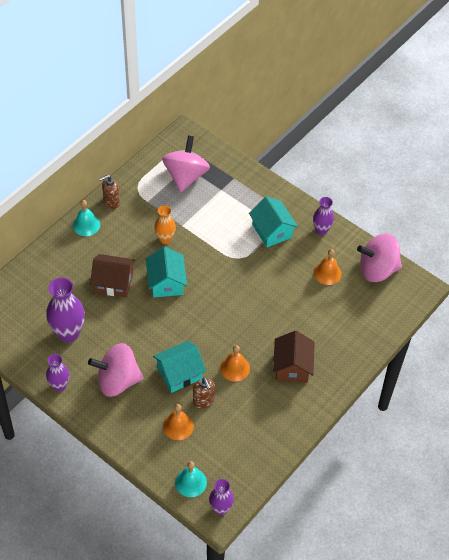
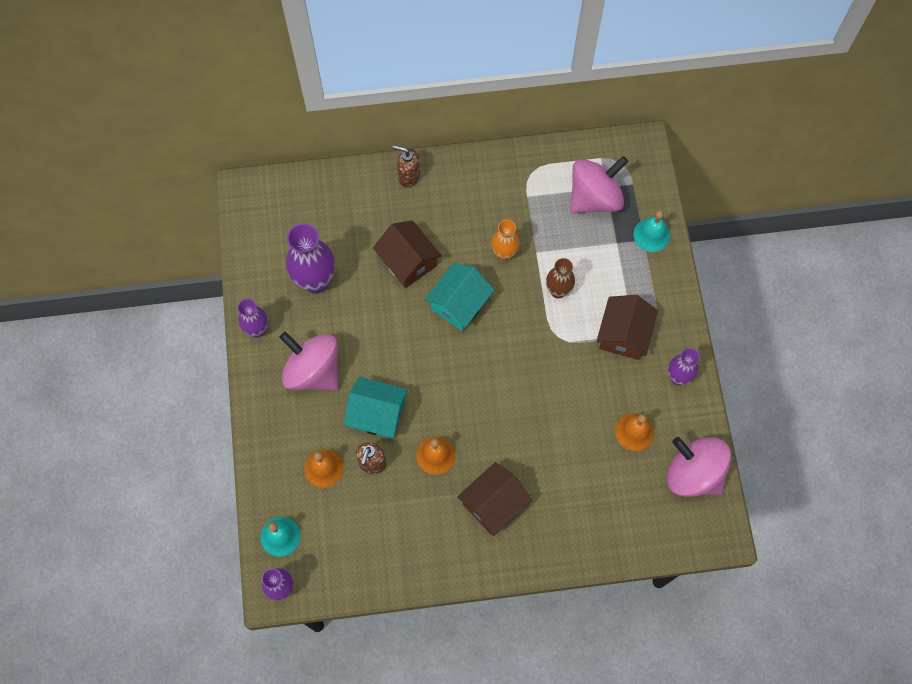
camera: 45 degrees right, 15 degrees up
(86, 225) = (441, 175): turquoise bell -> turquoise bell (651, 235)
(111, 202) = (490, 168): brown soap dispenser -> brown soap dispenser (408, 176)
(214, 236) = (558, 291): none -> brown vase
(272, 231) = (623, 334): turquoise house -> brown house

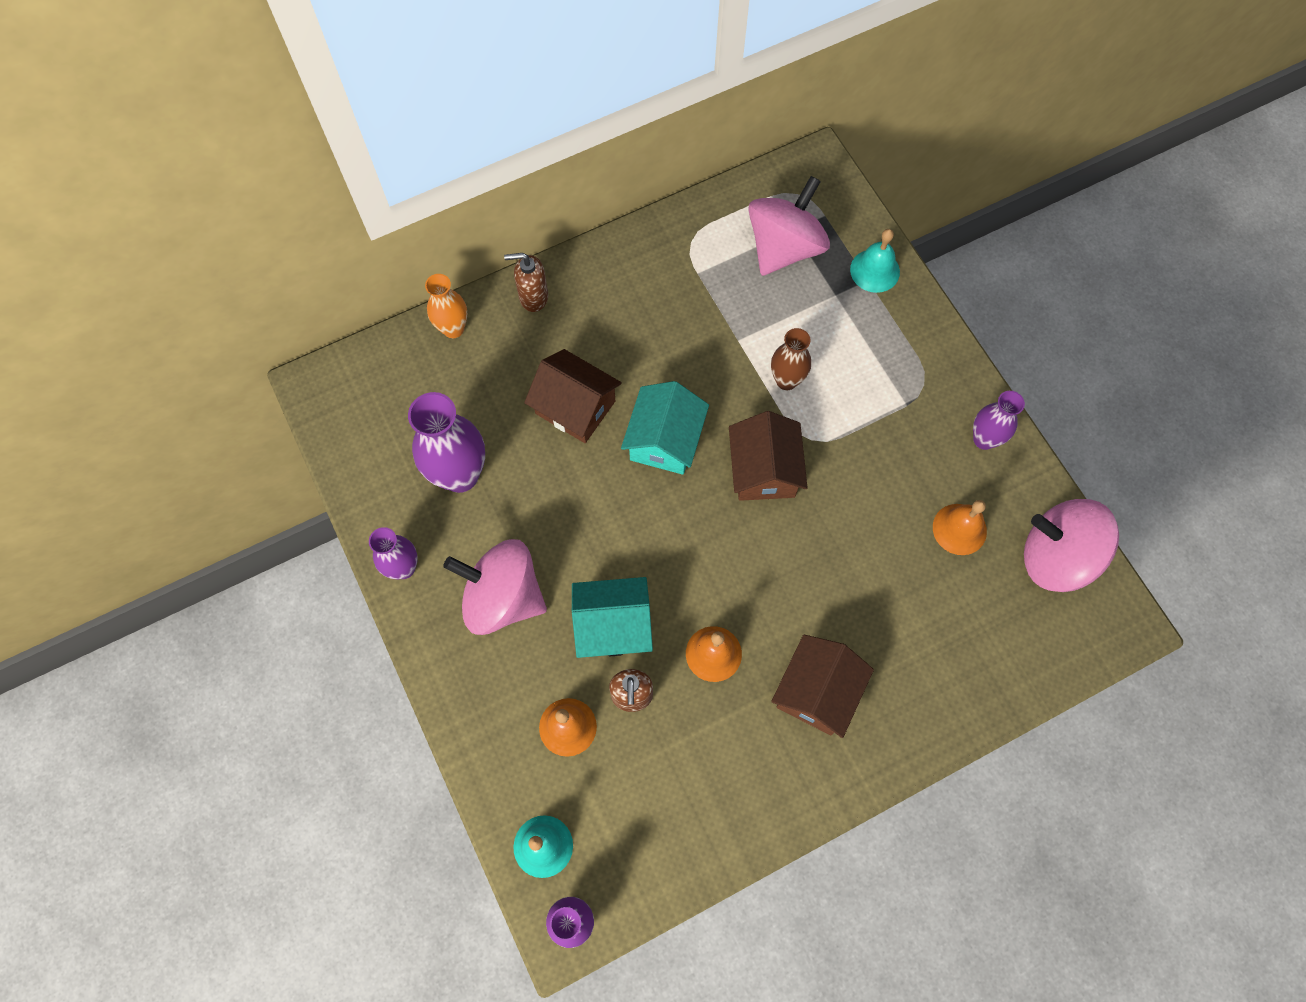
camera: 20 degrees left, 0 degrees up
(504, 254) = (698, 355): orange vase -> orange vase (453, 328)
(623, 334) = (893, 408): brown house -> brown house (764, 470)

